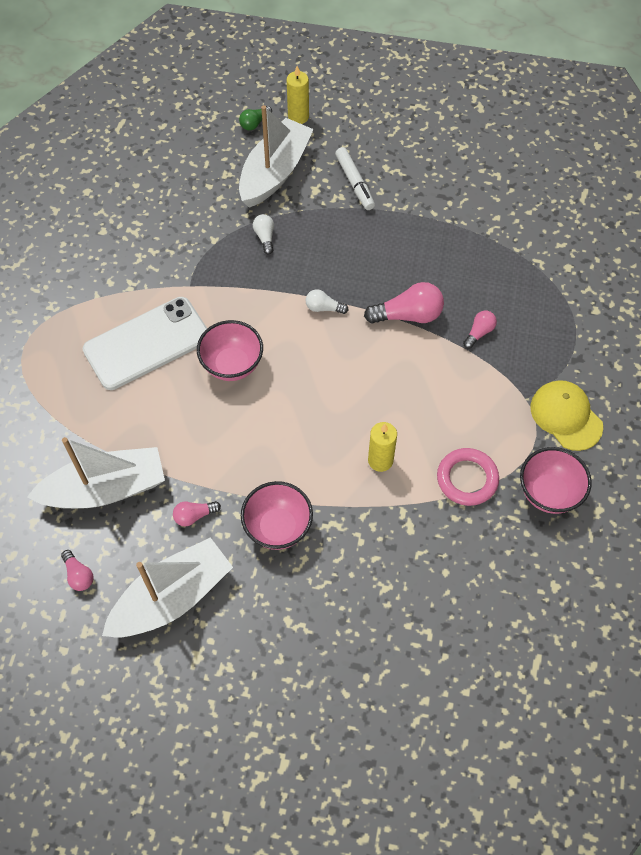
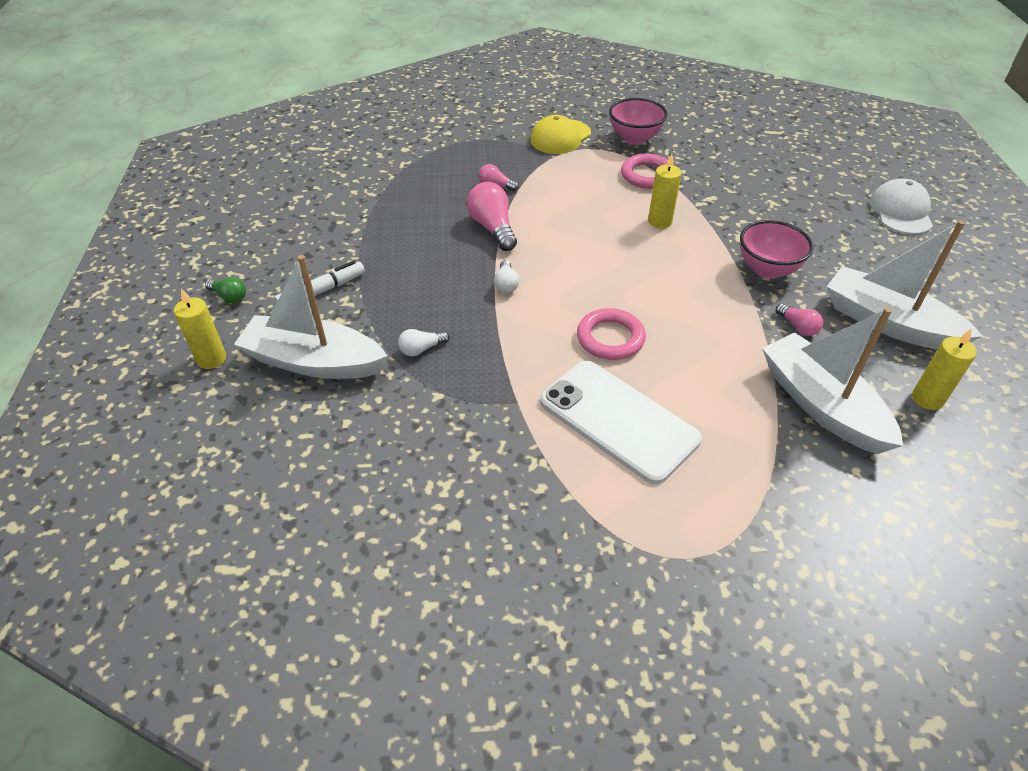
camera: 105 degrees left, 15 degrees down
(78, 575) = (927, 399): pink light bulb -> yellow candle
(232, 365) = (610, 338): pink bowl -> pink ring
(254, 123) = (224, 400): green light bulb -> green light bulb (229, 296)
(332, 722) = (901, 211): none -> white cap

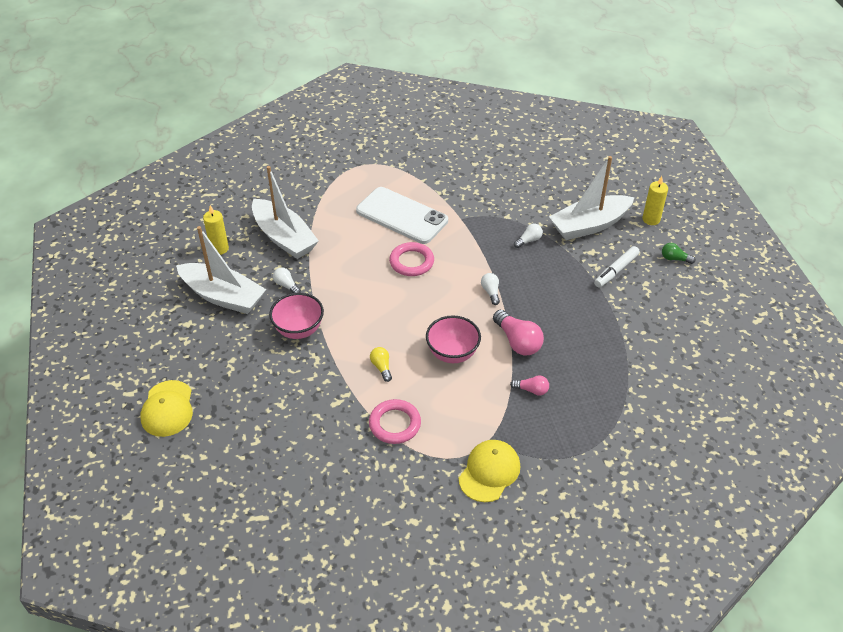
camera: 170 degrees right, 0 degrees up
(314, 362) = (589, 225): white boat -> white boat turned 150 degrees clockwise
(634, 138) = (411, 481): pink bowl -> pink bowl (452, 353)
(660, 221) = (381, 367): yellow candle -> yellow light bulb
(797, 327) = (286, 285): pink light bulb -> white light bulb
(901, 211) = (167, 408): white cap -> yellow cap

